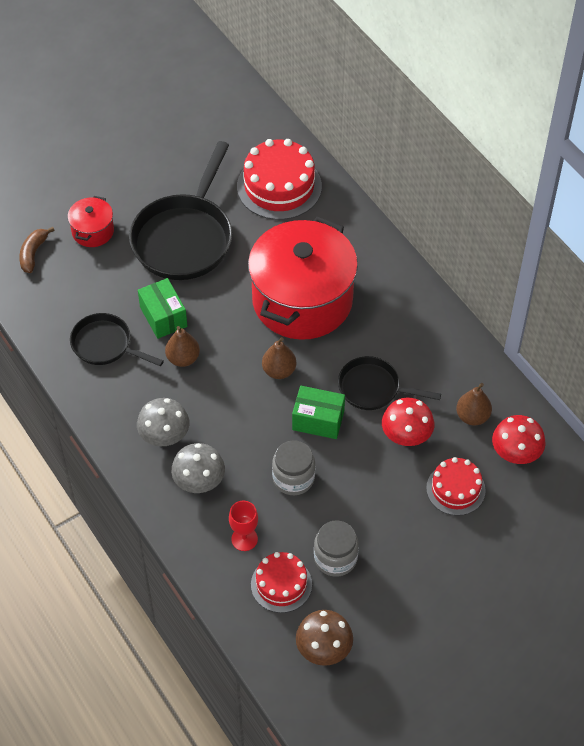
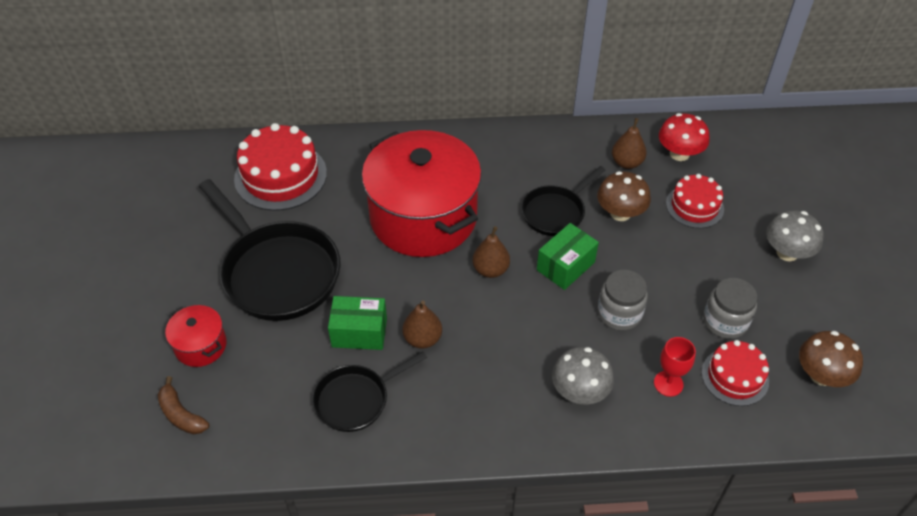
camera: 60 degrees left, 5 degrees down
(164, 436) = (506, 397): grey mushroom -> grey mushroom (787, 252)
(406, 435) = (620, 213): red mushroom -> brown mushroom

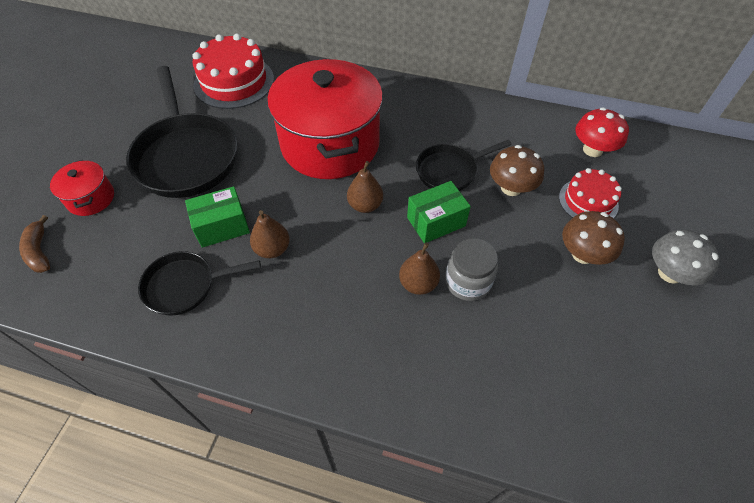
camera: 20 degrees right, 5 degrees up
(359, 332) = (222, 226): green box -> green box turned 45 degrees counterclockwise
(579, 391) = (392, 347): grey mushroom -> none
(627, 163) = (537, 145): brown pear -> brown pear (418, 283)
(668, 383) = (486, 370): red goblet -> none
(725, 321) = (574, 324): grey jar -> none
(735, 376) = (561, 386): red cake -> none
(821, 375) = (662, 418): brown mushroom -> brown mushroom (583, 254)

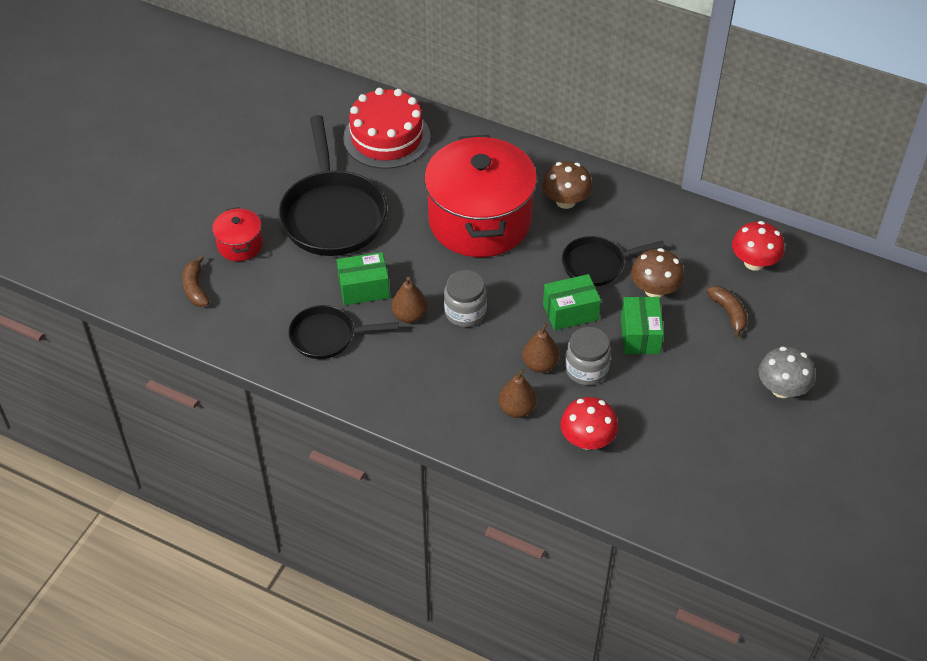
camera: 10 degrees right, 5 degrees down
(330, 237) = (465, 312): none -> grey jar
(365, 205) = (504, 287): brown pear -> brown pear (517, 409)
(490, 368) = (587, 440): none -> red mushroom
(511, 236) = (640, 335): none -> green box
(583, 254) = (704, 361): brown mushroom -> brown mushroom (565, 201)
(588, 201) = (729, 313): red cake -> brown banana

